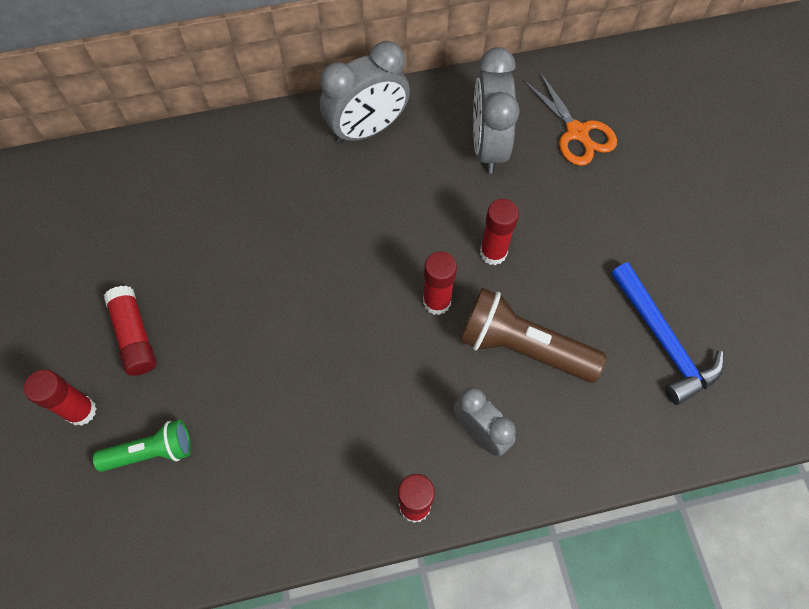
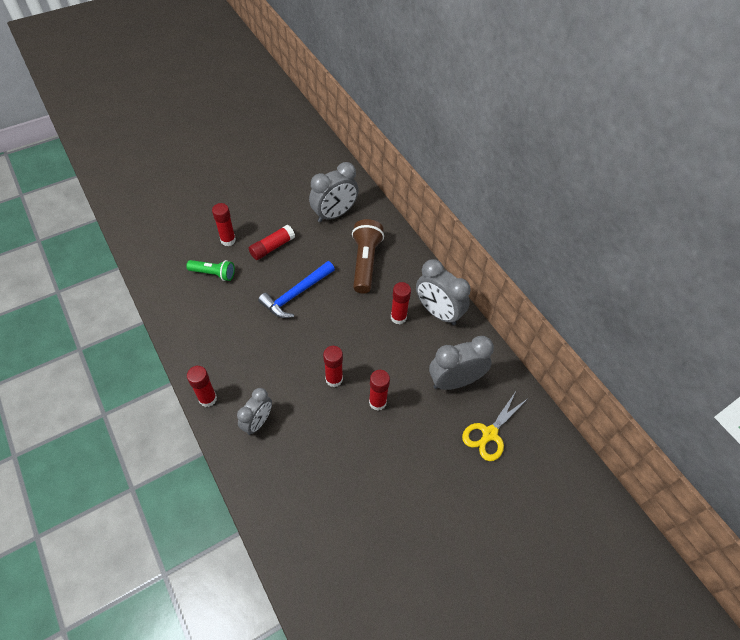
camera: 70 degrees right, 10 degrees down
(107, 217) = (334, 214): none -> grey clock
(151, 452) = (213, 274): green flashlight -> green flashlight turned 45 degrees counterclockwise
(356, 183) = (398, 317): none -> red glue stick
(522, 346) = (318, 433): brown flashlight -> brown flashlight (365, 262)
(577, 133) = (489, 434): orange scissors -> yellow scissors
(663, 341) = (347, 520): blue hammer -> blue hammer (296, 294)

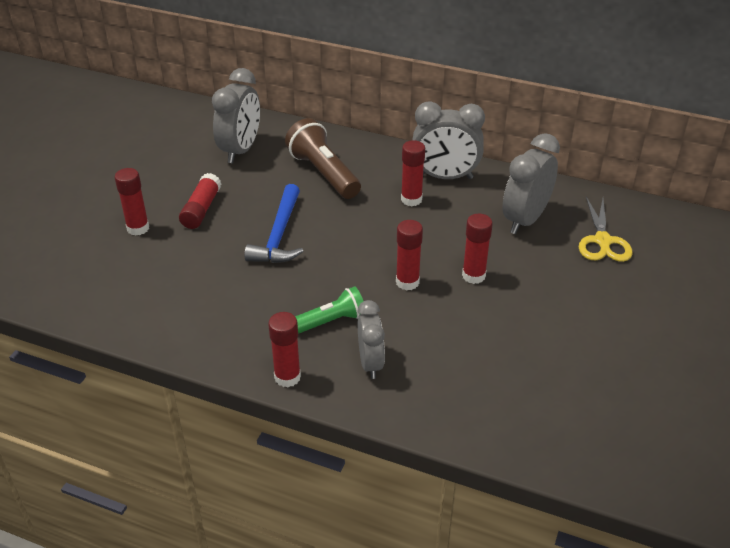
camera: 35 degrees left, 15 degrees down
(213, 274) = (156, 266): green flashlight -> green flashlight (331, 321)

